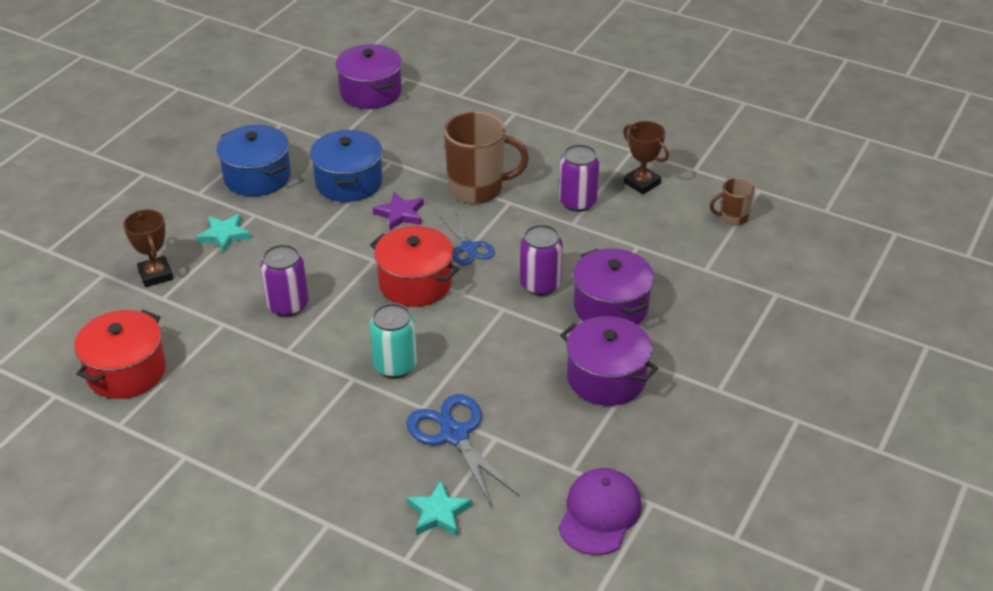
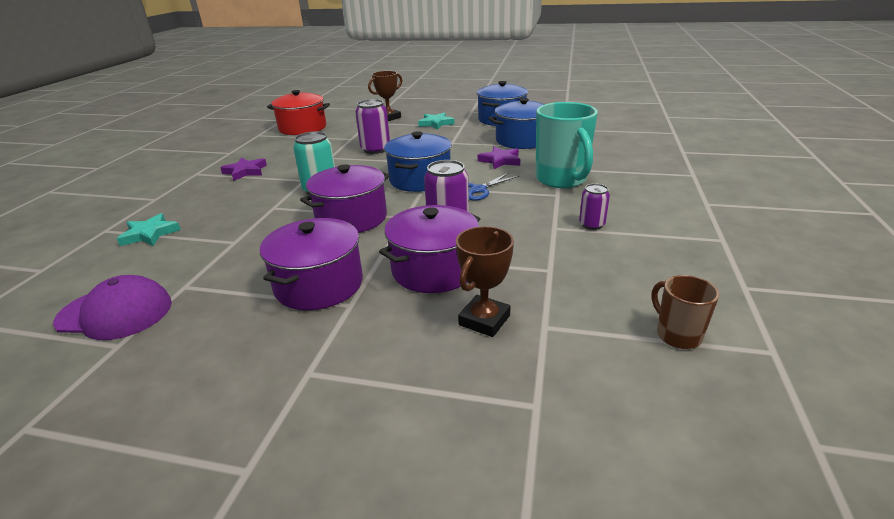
camera: 75 degrees right, 10 degrees down
(284, 435) = (245, 171): none -> purple star
(371, 92) = (638, 127): purple pot -> purple pot (351, 218)
(415, 283) = (420, 180): red pot -> blue pot
(454, 435) = (239, 224): blue scissors -> none
(477, 189) = (561, 180): brown mug -> turquoise mug
(577, 202) = (591, 224): purple can -> purple can, size x0.61
(642, 183) = (668, 255): brown trophy -> brown trophy (484, 320)

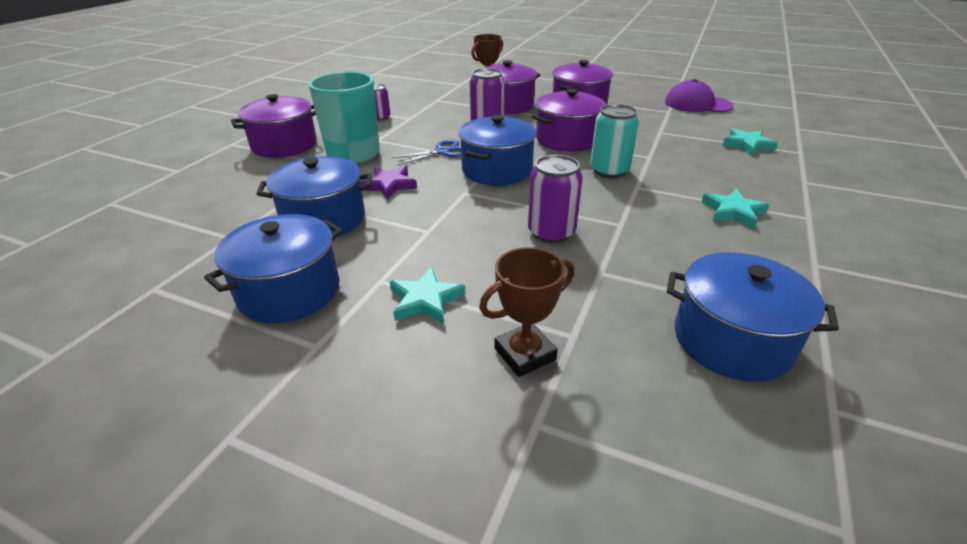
camera: 170 degrees left, 5 degrees up
(245, 171) = (733, 212): purple star -> turquoise star
(302, 128) = (732, 340): red pot -> blue pot
(640, 179) = (284, 145): none -> purple pot
(677, 335) = (405, 78): brown mug -> none

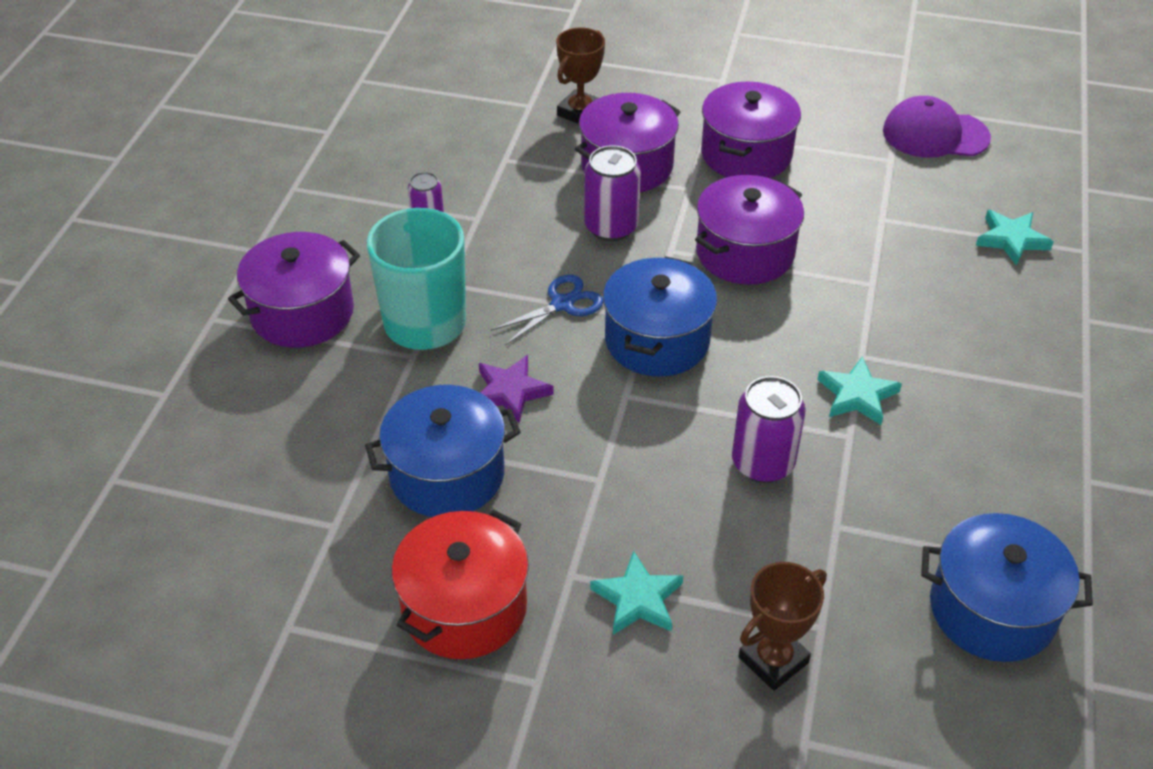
camera: 10 degrees left, 10 degrees up
(289, 291) = (464, 607): blue pot -> red pot
(609, 170) = (819, 323): turquoise can -> none
(733, 212) = (992, 394): turquoise star -> turquoise star (857, 395)

